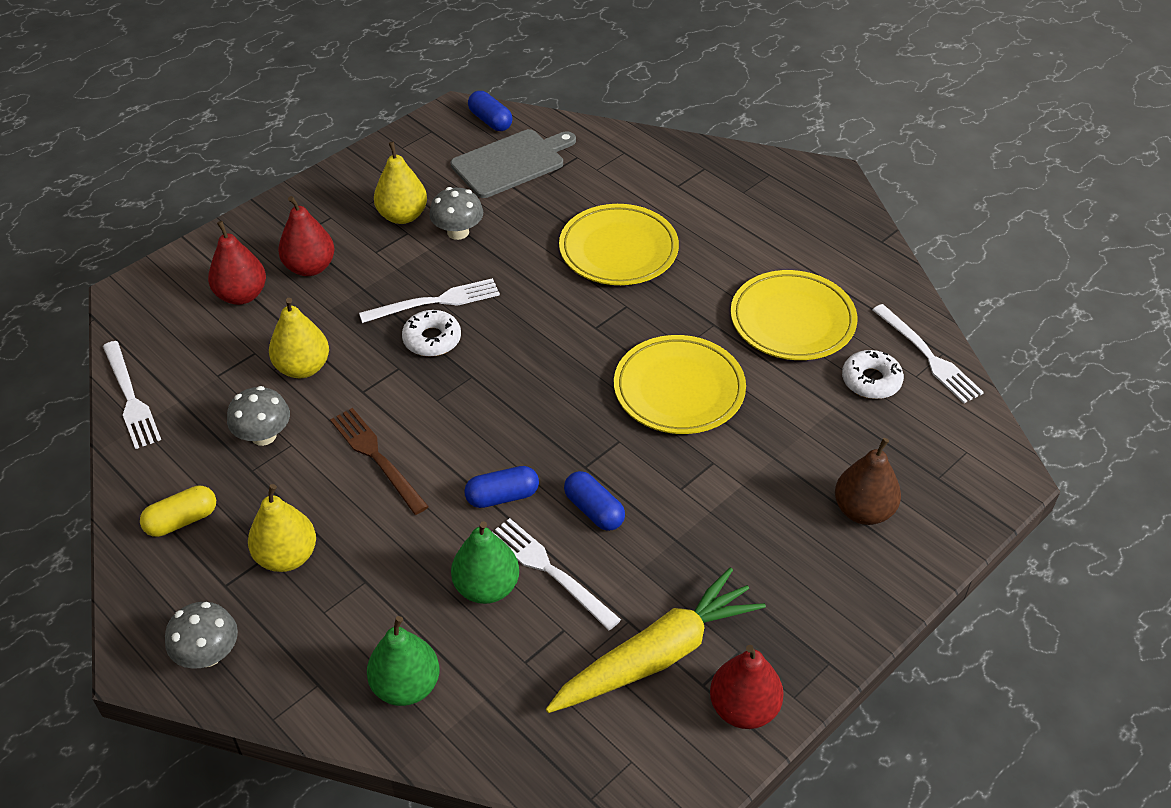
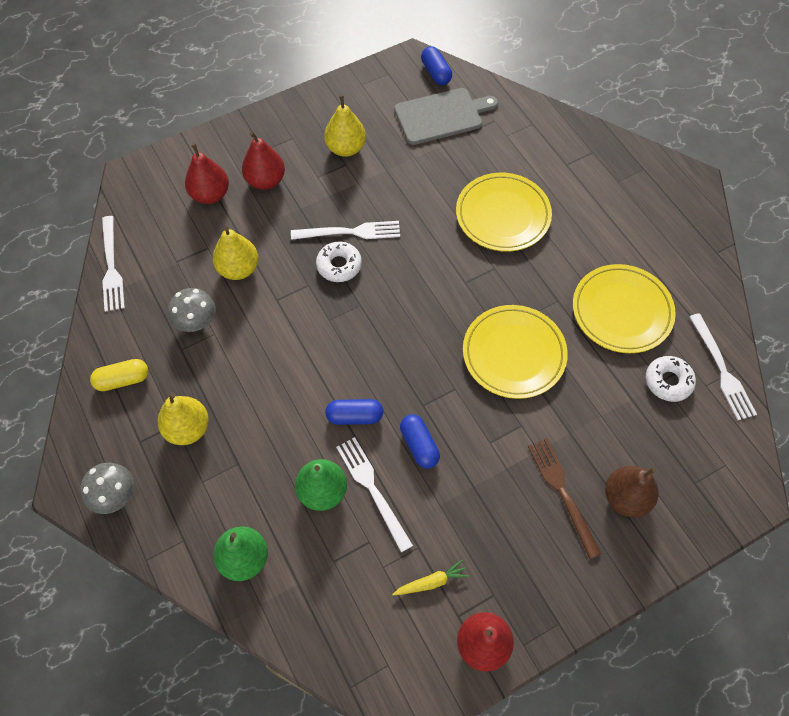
camera: 15 degrees right, 15 degrees up
(377, 457) = (272, 360): brown fork -> brown fork (562, 492)
(458, 232) = (383, 172): grey mushroom -> none
(657, 655) = (431, 582): yellow carrot -> yellow carrot, size x0.41

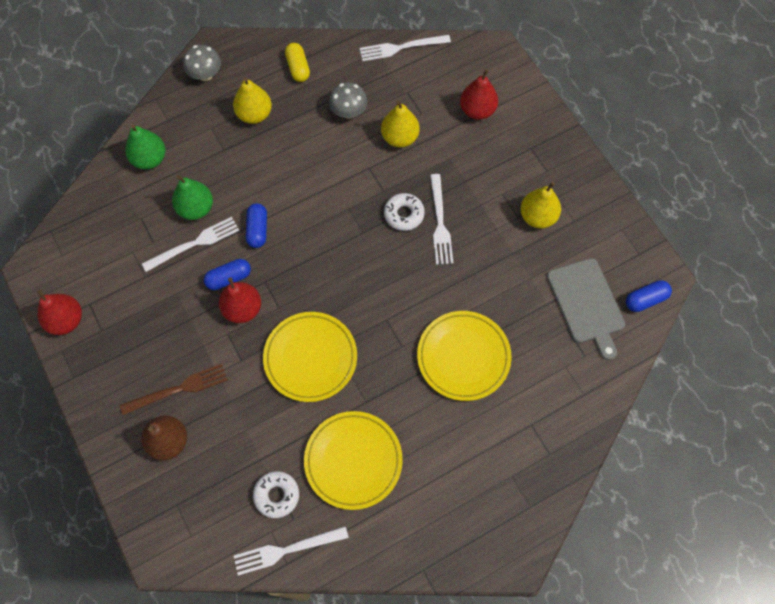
camera: 90 degrees right, 5 degrees up
(265, 180) = (495, 152): red pear -> red pear (242, 309)
(431, 582) = (117, 285): yellow carrot -> none

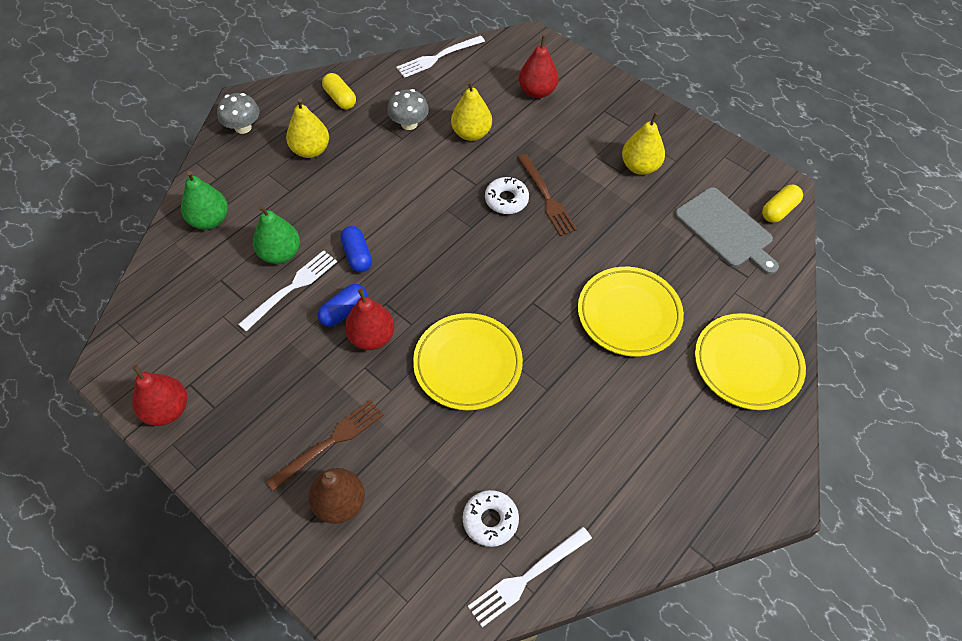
camera: 20 degrees left, 10 degrees down
(353, 461) = (560, 454): yellow plate -> yellow plate (747, 364)
(440, 223) = (546, 197): white fork -> brown fork
(645, 300) = (779, 210): blue capsule -> yellow capsule

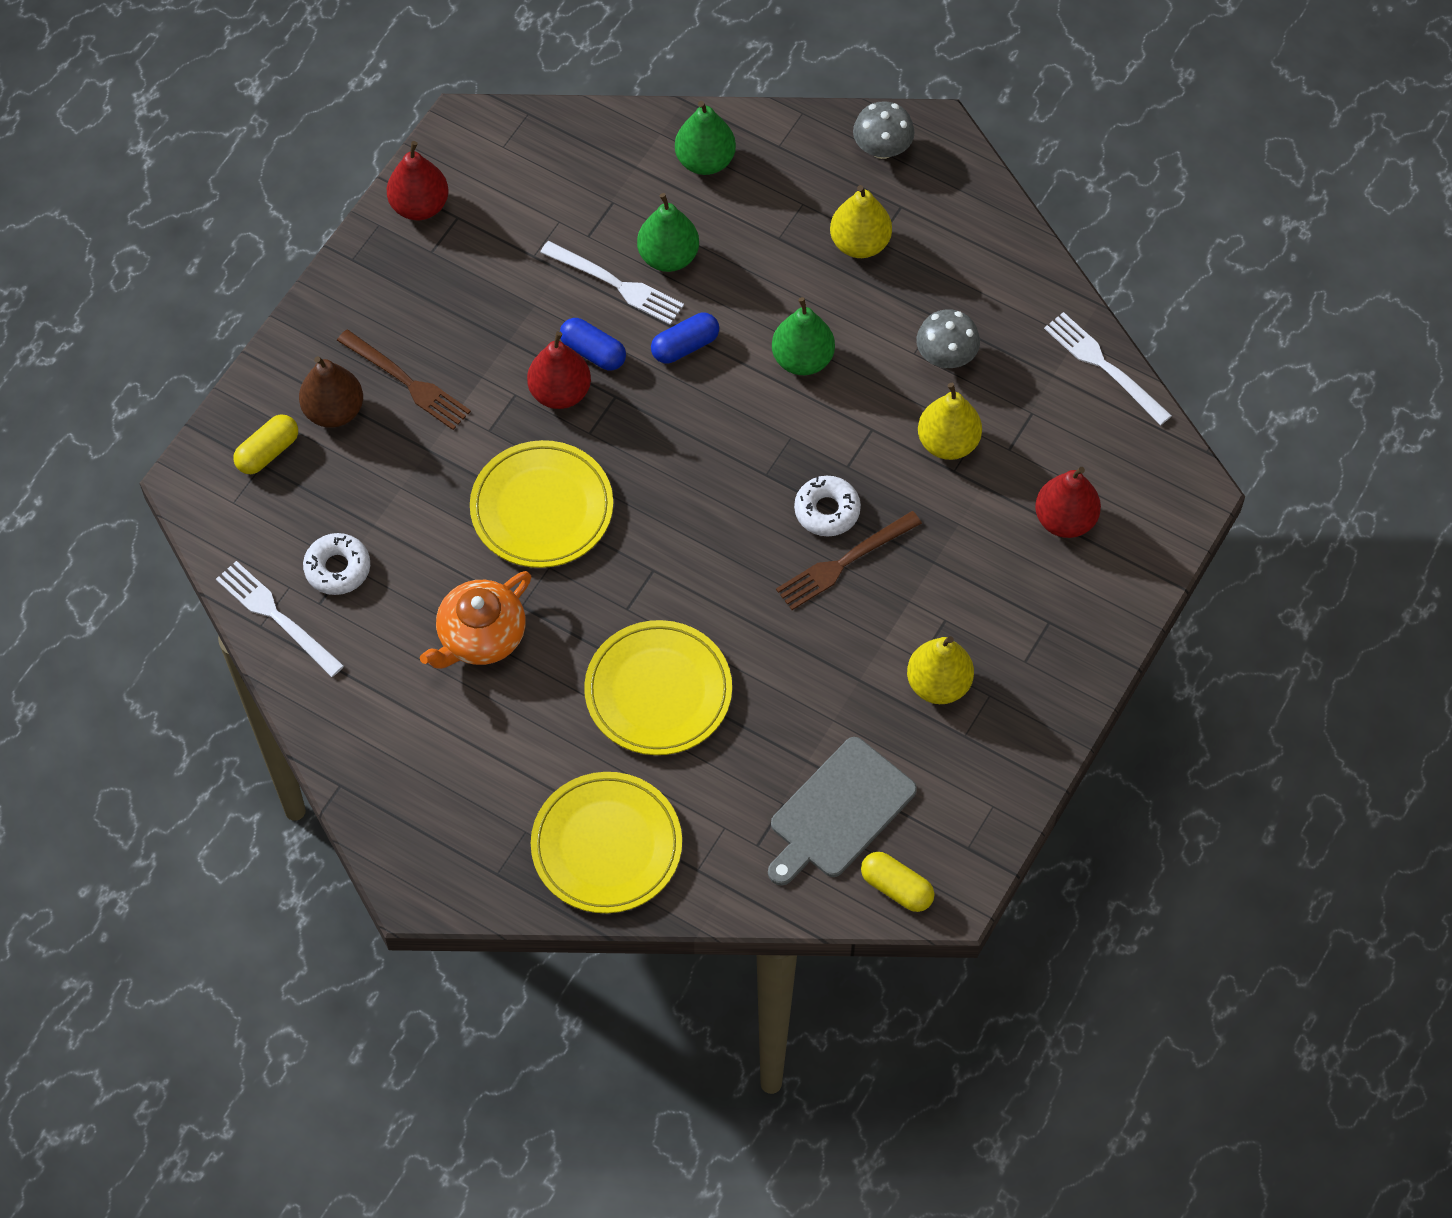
camera: 80 degrees right, 5 degrees up
(340, 98) = (974, 254): yellow capsule -> yellow capsule (268, 452)
(389, 193) = (802, 359): none -> green pear
(569, 421) = (480, 636): none -> orange teapot

